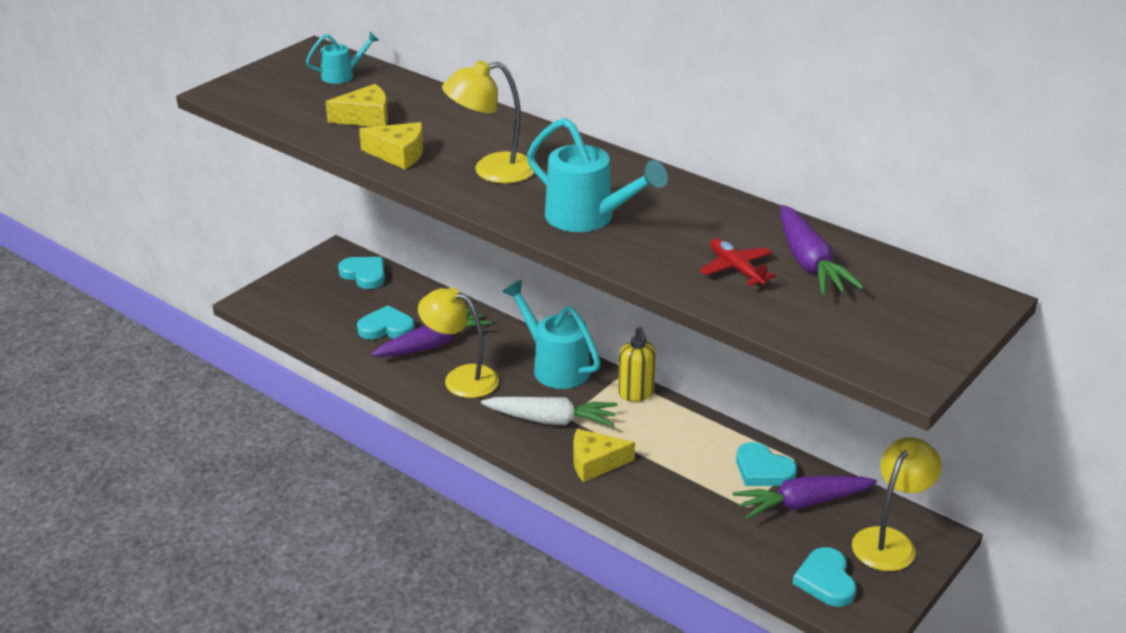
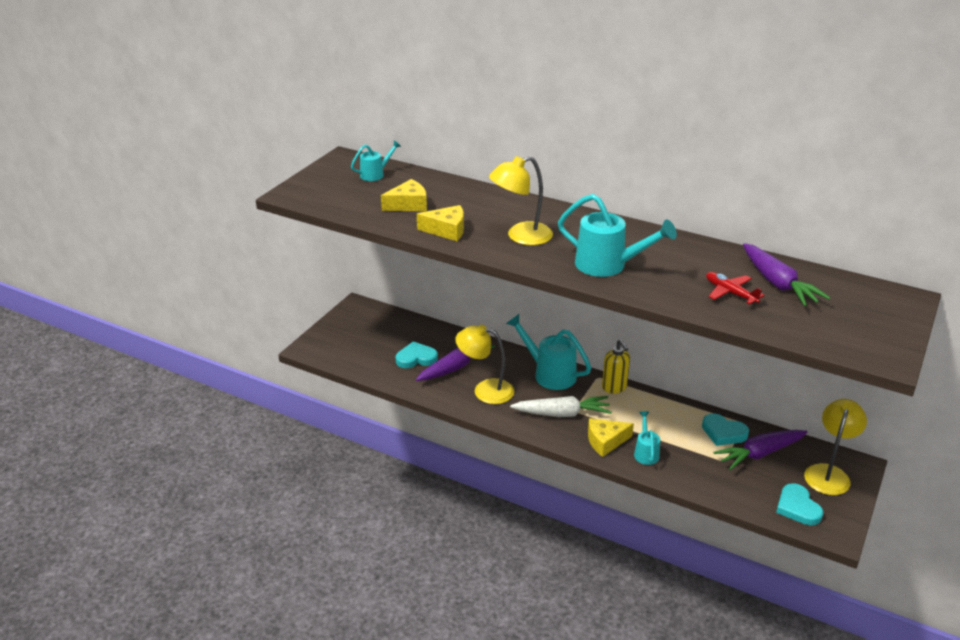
camera: 10 degrees left, 0 degrees up
(364, 275) = (385, 320): turquoise heart -> none
(644, 484) = (646, 453): none -> turquoise watering can

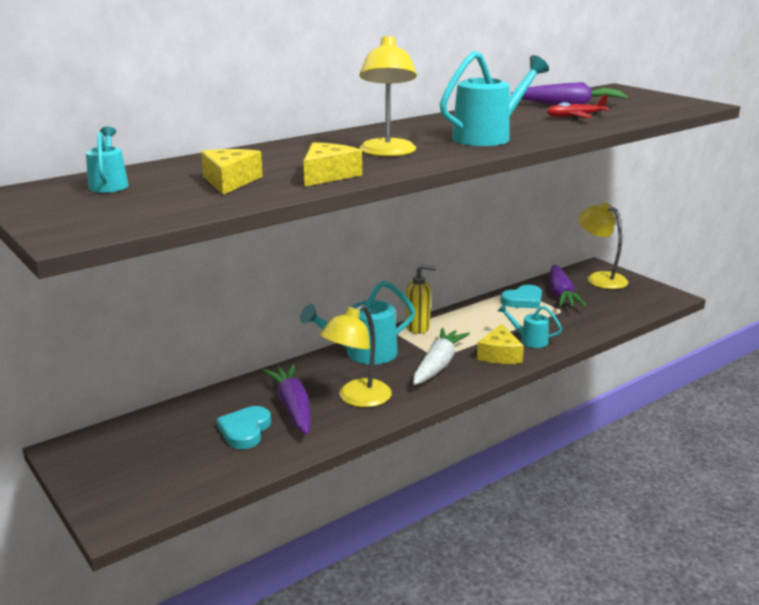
camera: 65 degrees left, 10 degrees down
(797, 507) = (636, 301): turquoise heart -> none

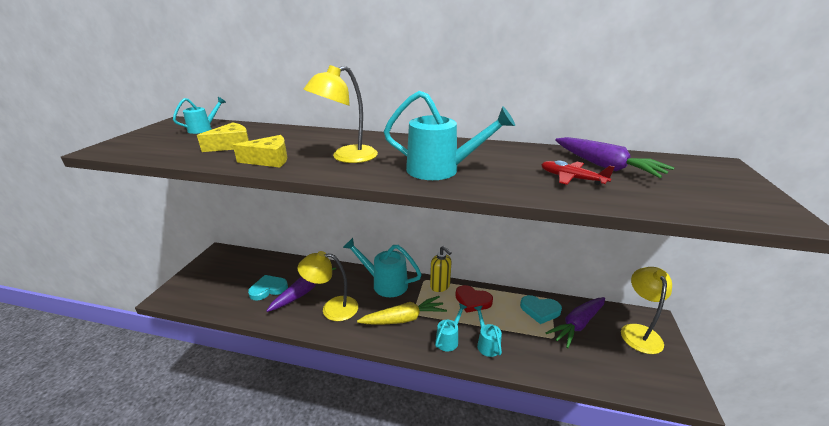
camera: 50 degrees right, 5 degrees up
(438, 365) = (404, 319): white carrot -> yellow carrot
(465, 322) = (472, 300): none -> red heart
(499, 354) = (448, 339): yellow cheese -> turquoise watering can

